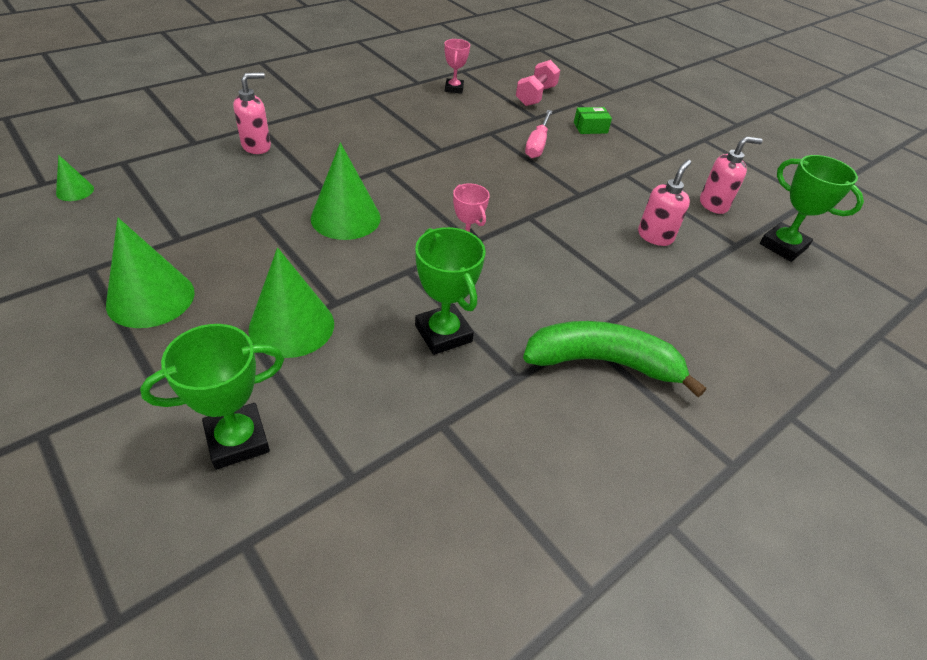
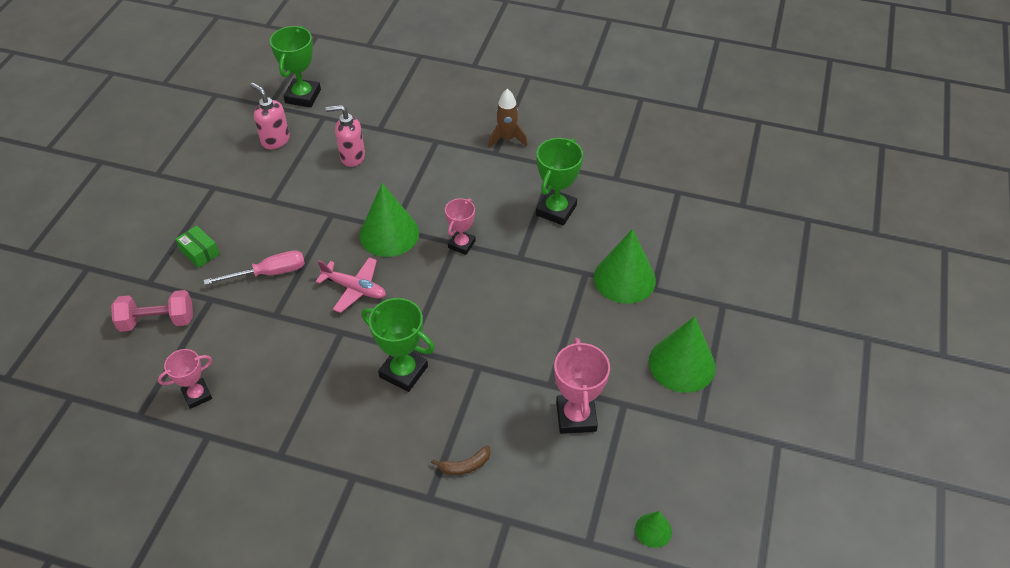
camera: 120 degrees left, 5 degrees up
(210, 209) = (576, 416): none -> pink trophy
(237, 440) = (709, 244): green trophy -> green trophy (403, 371)
(257, 146) = (465, 465): pink soap dispenser -> brown banana
(345, 218) = (500, 327): green cone -> green cone (389, 233)
(477, 171) = (354, 288): none -> pink plane
(603, 362) = (507, 139): green banana -> brown rocket

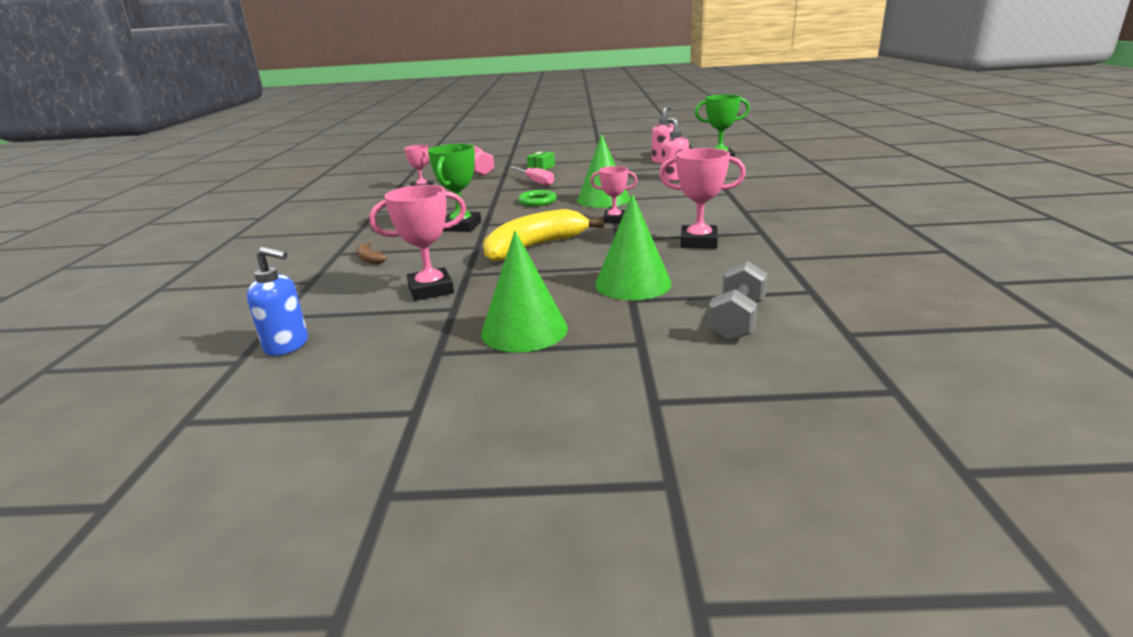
camera: 75 degrees right, 25 degrees down
(354, 288) = (537, 201): pink plane -> green ring
(505, 322) = (534, 247): none -> yellow banana
(507, 139) = (770, 211): brown rocket -> none
(556, 210) = (698, 242): green trophy -> pink trophy
(653, 530) = (287, 345): green cone -> blue soap dispenser
(708, 246) = (737, 320): none -> grey dumbbell

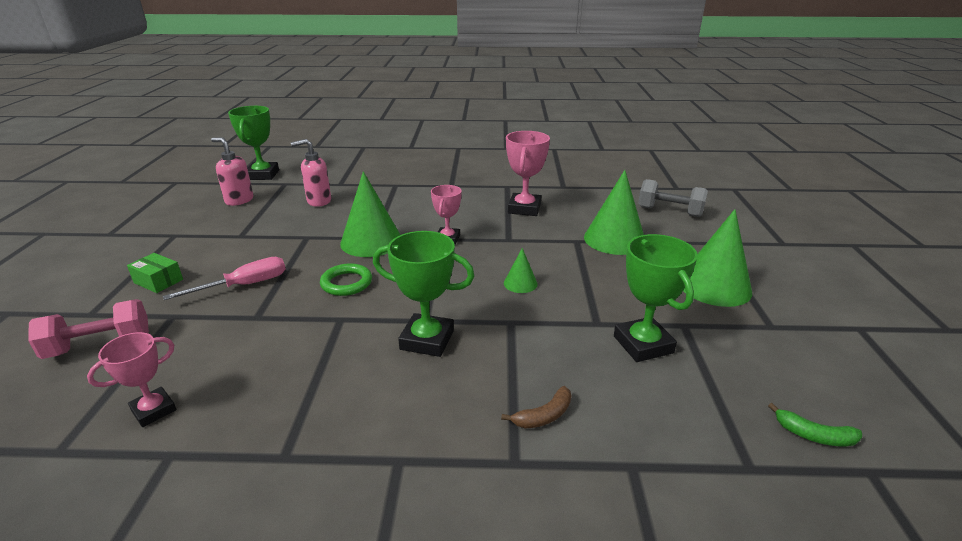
camera: 90 degrees left, 5 degrees up
(287, 345) = (814, 435): blue soap dispenser -> green banana
(431, 290) = (643, 344): pink trophy -> green trophy
(534, 247) = (520, 283): yellow banana -> green cone

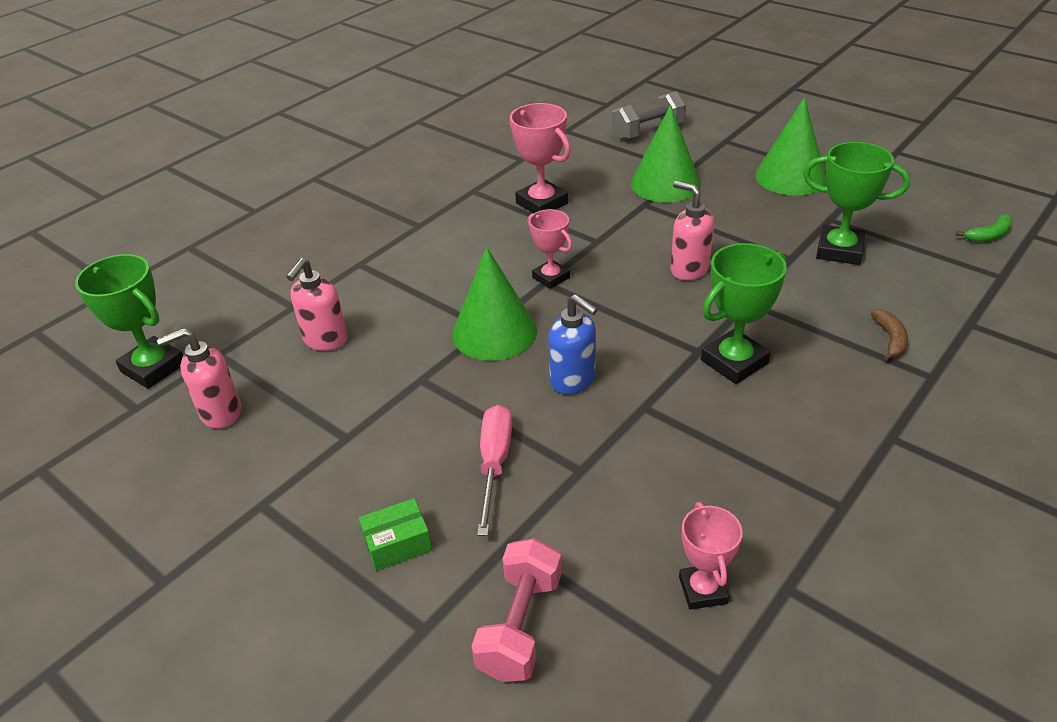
camera: 50 degrees left, 10 degrees up
(346, 283) = (573, 380): green ring -> blue soap dispenser
(520, 283) = (689, 269): green cone -> pink soap dispenser

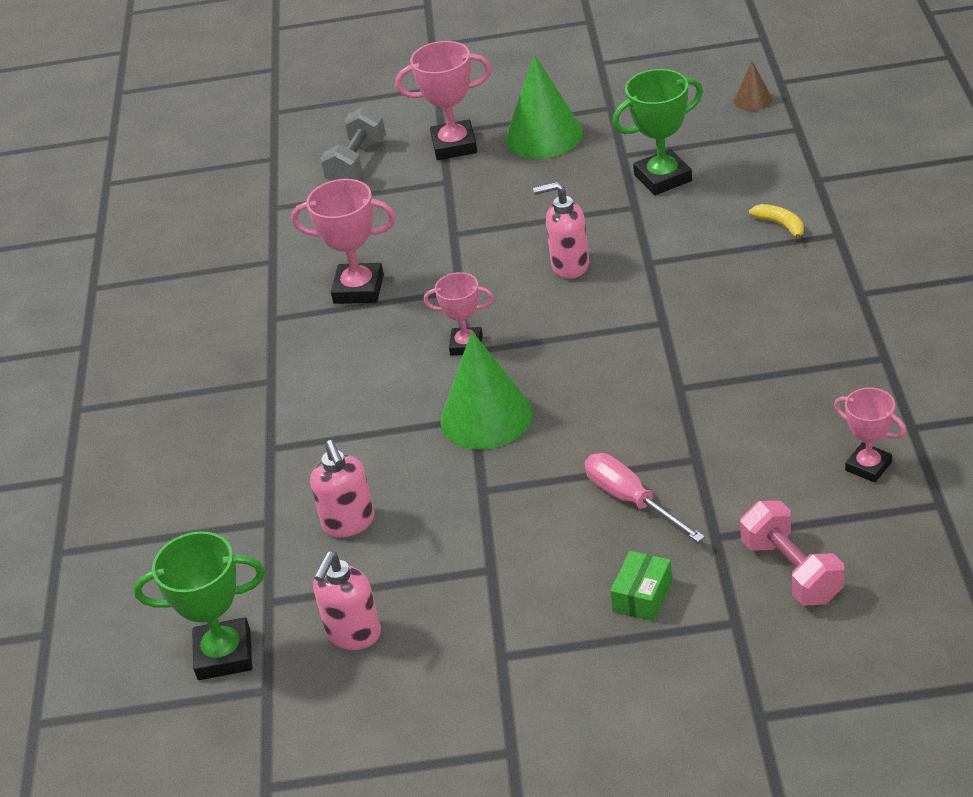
camera: 40 degrees left, 0 degrees up
(573, 380) = (602, 406): blue soap dispenser -> none
(665, 183) = (445, 204): green cone -> none
(722, 152) = (454, 145): none -> pink trophy
(734, 362) = (698, 313): green trophy -> none
(890, 339) = (781, 225): brown banana -> yellow banana
(988, 235) = (753, 100): green banana -> brown cone

